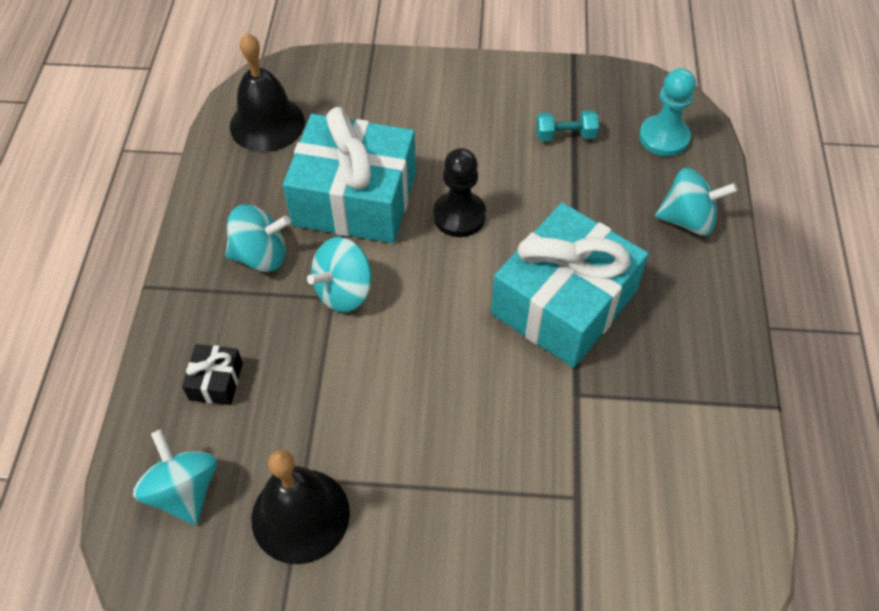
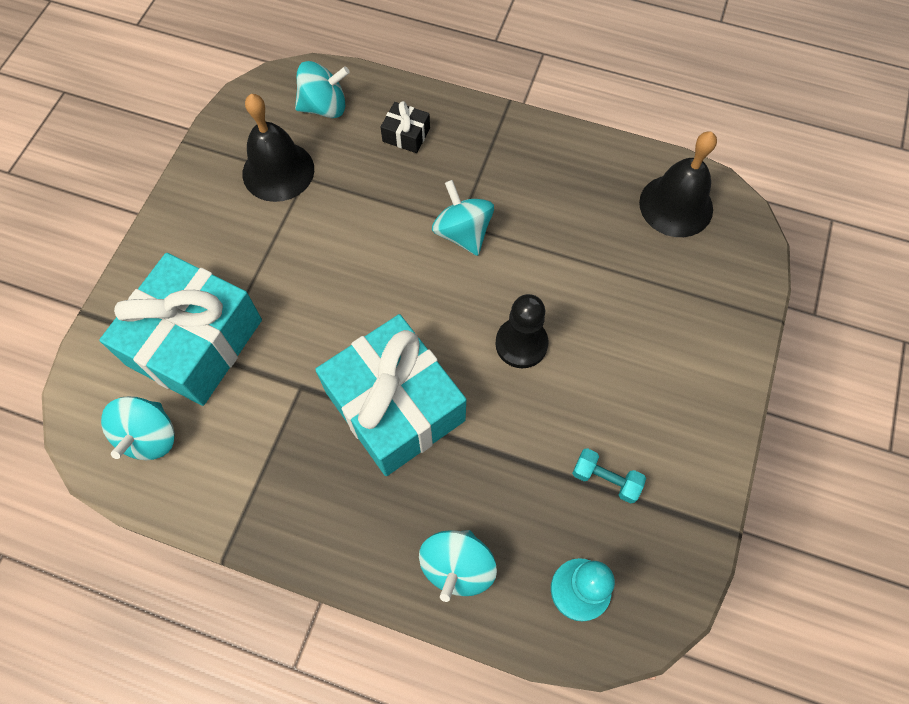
camera: 105 degrees right, 10 degrees up
(261, 256) = (518, 179): turquoise spinning top -> turquoise spinning top (149, 436)
(355, 199) = (564, 260): turquoise gift -> turquoise gift (195, 342)
(565, 135) = (605, 479): turquoise dumbbell -> turquoise dumbbell turned 75 degrees counterclockwise

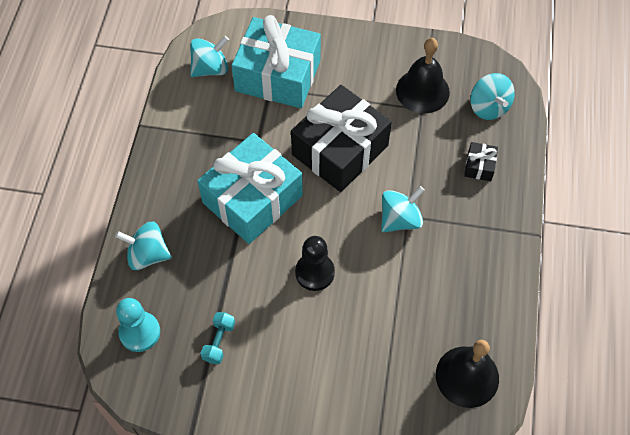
camera: 80 degrees right, 5 degrees down
(149, 436) = (210, 68): turquoise spinning top -> turquoise spinning top turned 150 degrees clockwise
(343, 283) = (340, 150): none -> black gift

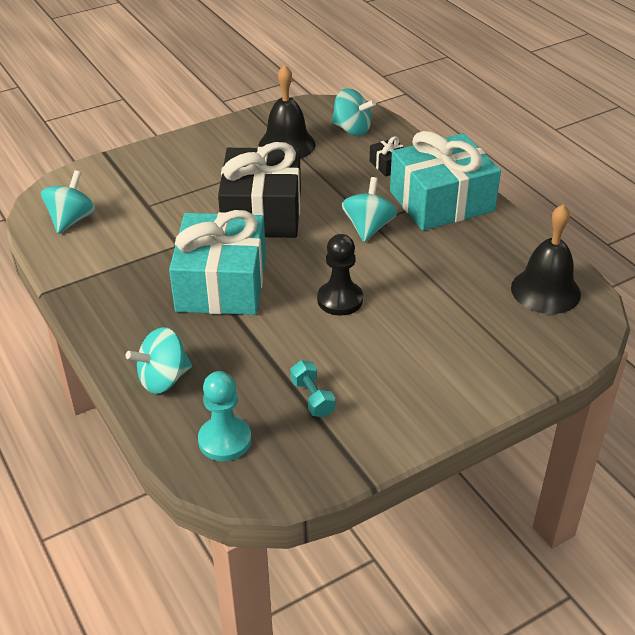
camera: 40 degrees left, 20 degrees down
(278, 75) = (145, 194): turquoise gift -> turquoise gift (441, 201)

